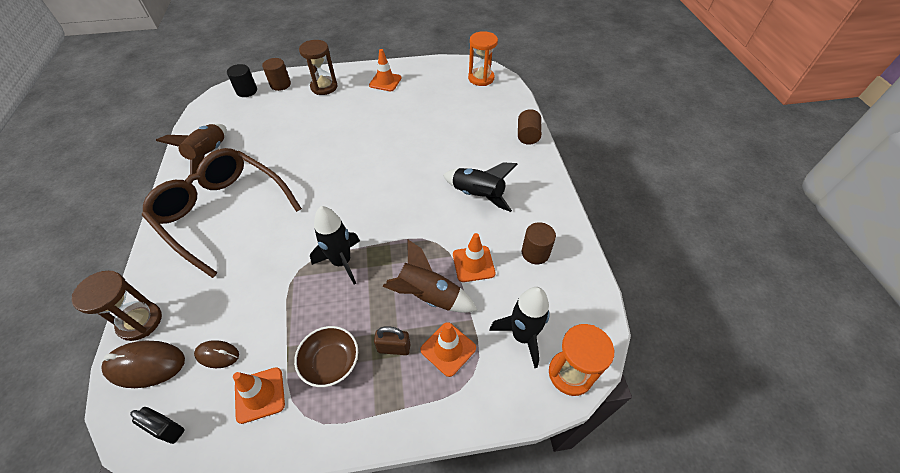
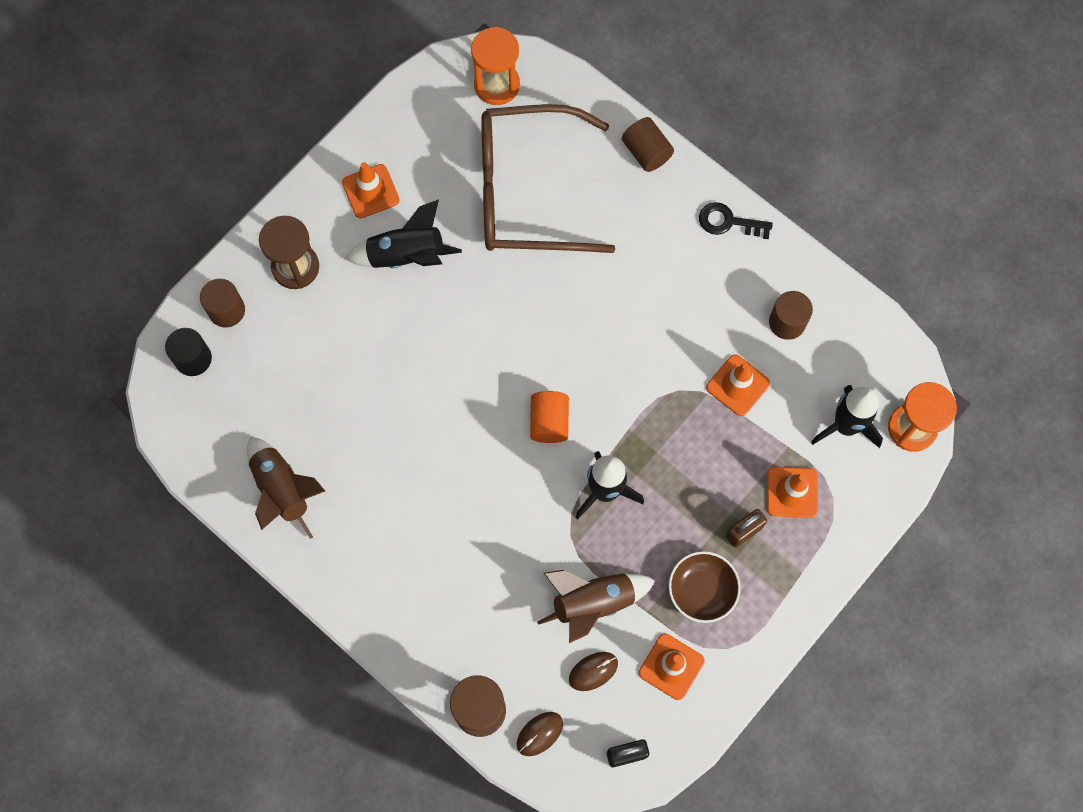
camera: 40 degrees left, 20 degrees up
(146, 365) = (539, 734): brown mouse -> brown mouse, size x0.59
(223, 212) = (406, 544): brown glasses -> brown glasses (527, 191)
(353, 210) = (549, 422): none -> orange cylinder
(428, 296) = (726, 456): brown rocket -> brown rocket (593, 603)
(477, 195) = (666, 293): black rocket -> black rocket (406, 256)
(544, 186) = (728, 222): none -> black key

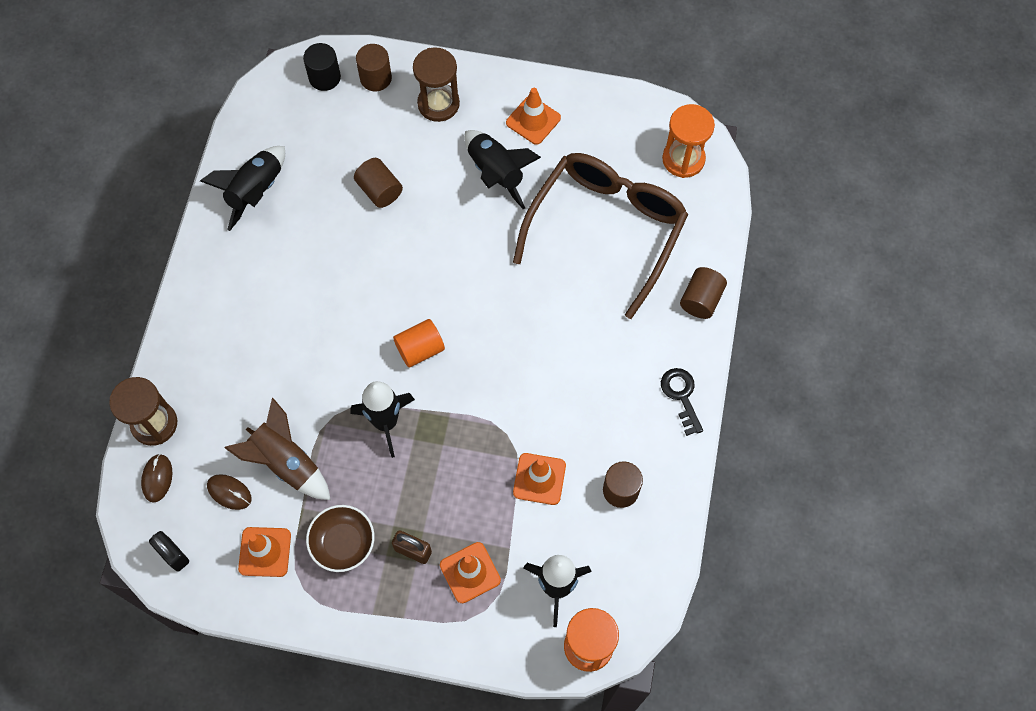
camera: 60 degrees right, 5 degrees down
(283, 490) = (255, 192): brown rocket -> black rocket
(357, 372) = (379, 190): none -> brown cylinder
(527, 191) = (606, 229): brown glasses -> brown glasses turned 60 degrees clockwise
(539, 734) = (157, 478): brown mouse -> brown mouse turned 75 degrees clockwise

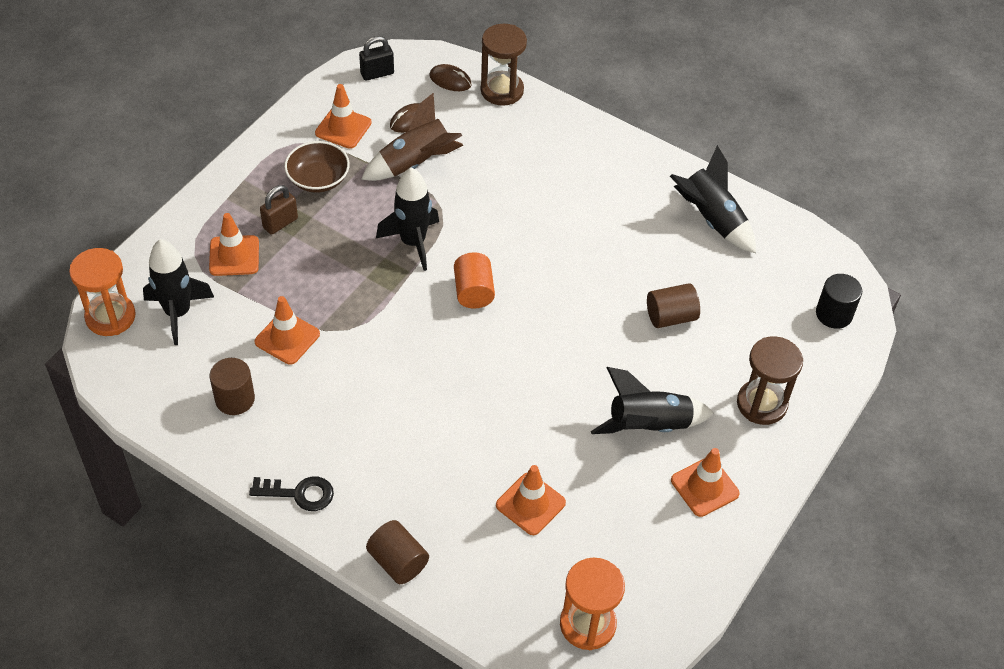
camera: 110 degrees right, 15 degrees down
(376, 78) = (817, 358): brown cylinder -> none
(606, 229) = (530, 504): brown glasses -> orange traffic cone

